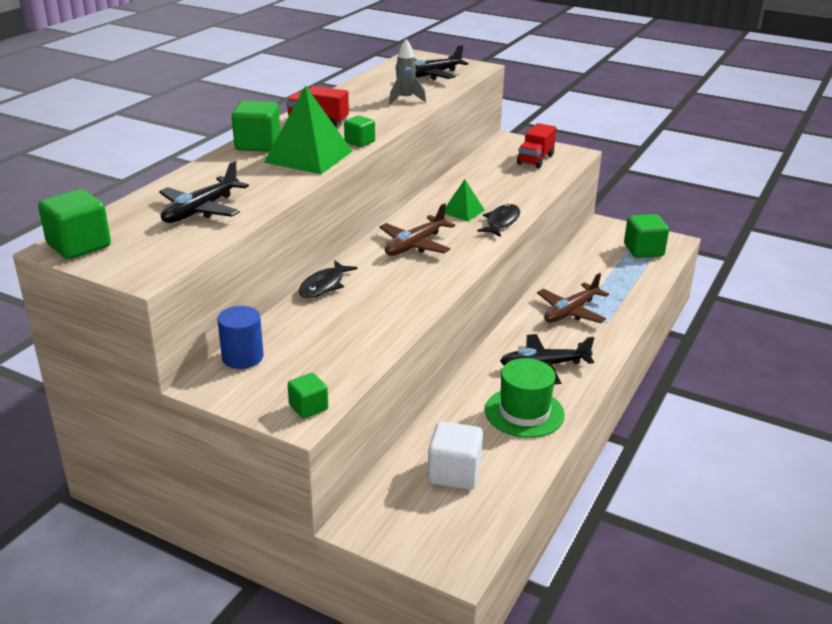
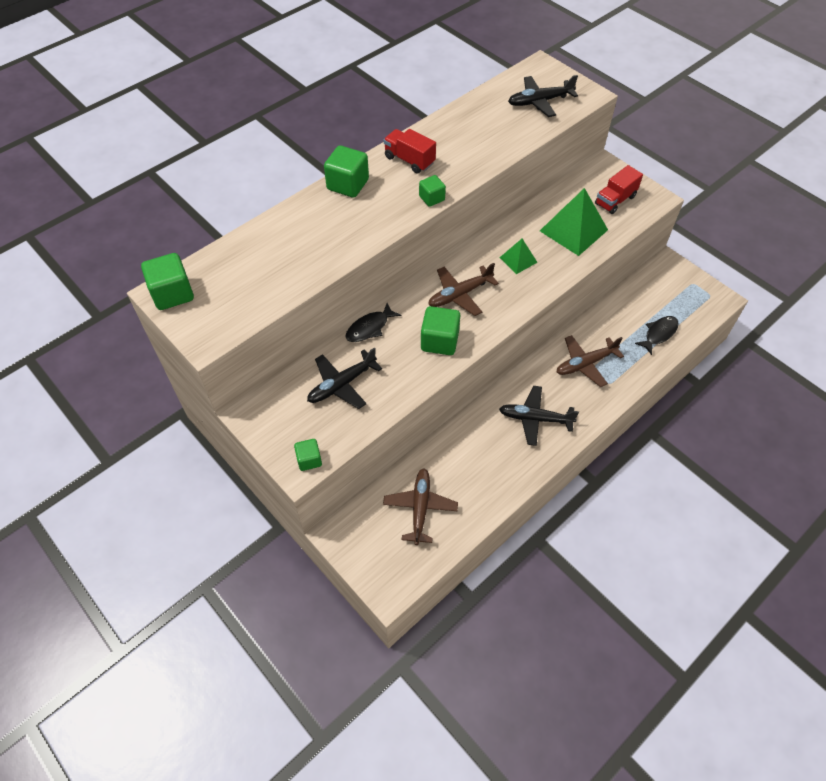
camera: 20 degrees right, 25 degrees up
(201, 210) = (272, 268): black plane -> black plane (342, 384)
(242, 357) = (283, 394): blue cylinder -> none
(309, 156) = (381, 211): green pyramid -> green pyramid (573, 230)
(405, 99) = (499, 138): grey rocket -> none
(454, 473) = (420, 508): white cube -> brown plane
(501, 222) = (544, 281): black fish -> black fish (659, 334)
(524, 412) = (497, 463): green hat -> none
(643, 250) = (686, 304): green cube -> green cube (439, 341)

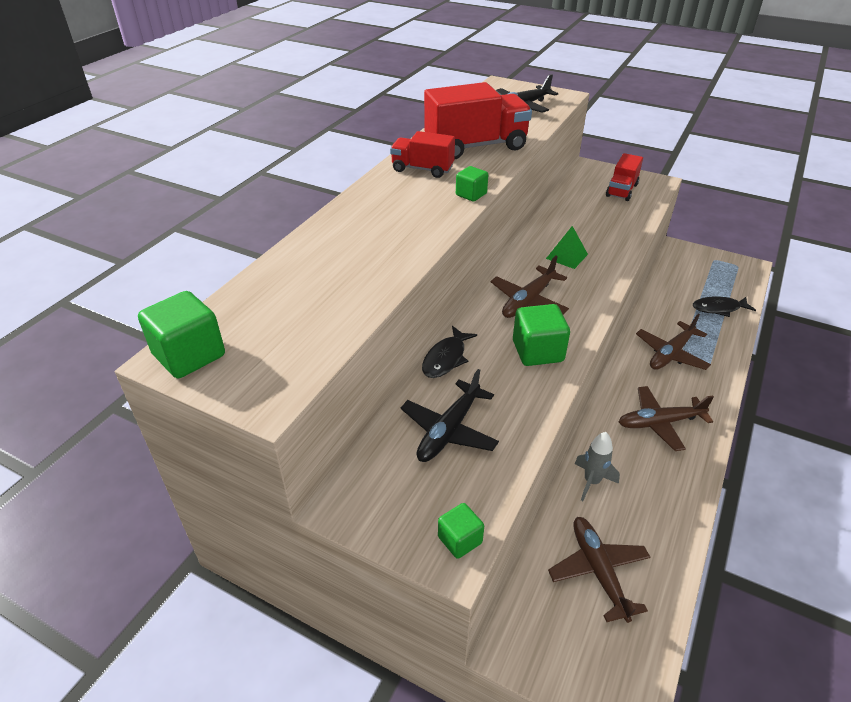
camera: 20 degrees left, 15 degrees down
(348, 184) = (366, 201): green cube -> none
(454, 447) = (591, 481): none -> grey rocket
(468, 143) = (475, 146): none -> red truck
(535, 418) = (660, 422): black plane -> brown plane
(573, 230) = (602, 221): green pyramid -> none
(659, 334) = (719, 308): black fish -> black fish turned 120 degrees counterclockwise

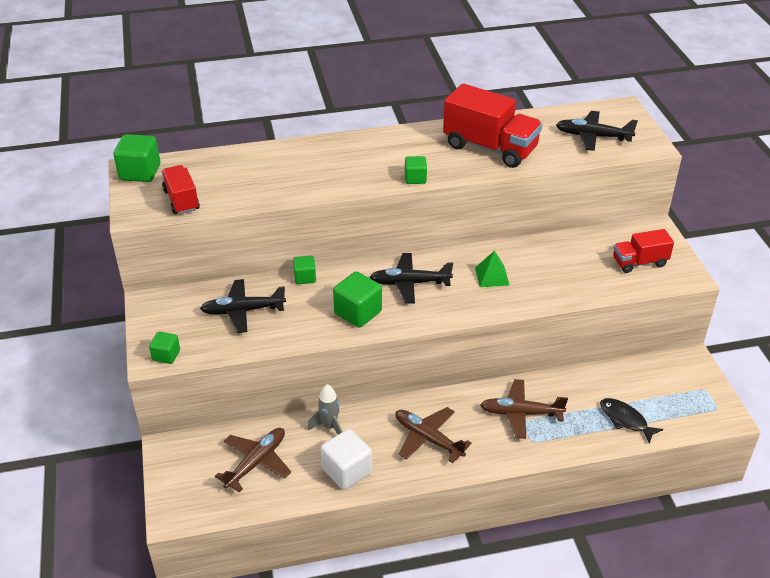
camera: 50 degrees right, 0 degrees up
(422, 169) = (422, 143): red truck -> red truck (181, 200)
(446, 358) = (305, 277): black fish -> green cube
(528, 301) = (410, 283): brown plane -> black plane
(663, 502) = (347, 471): none -> white cube

